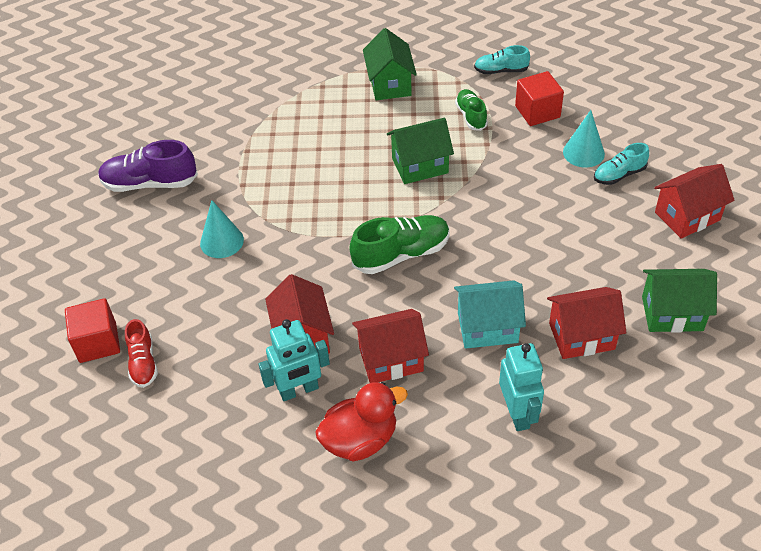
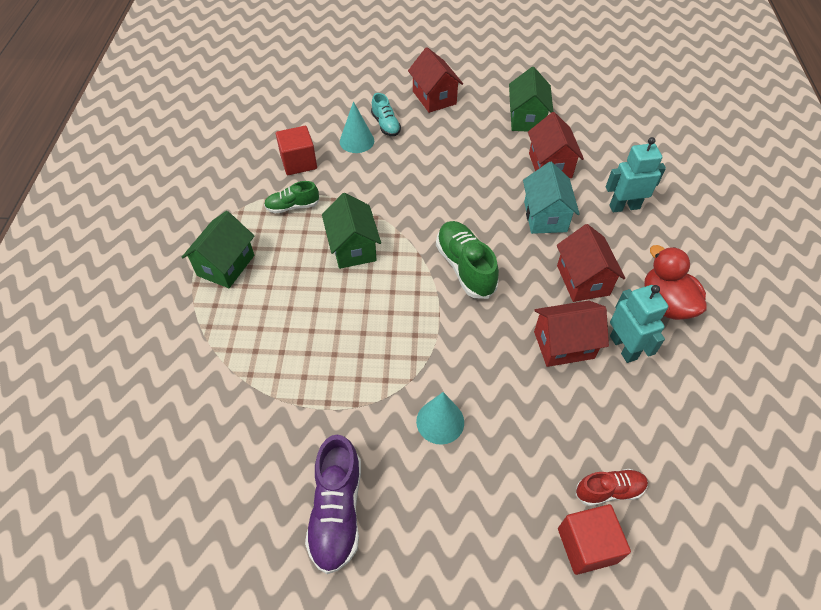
camera: 90 degrees left, 5 degrees up
(390, 84) = (226, 265): green house -> green house turned 60 degrees counterclockwise
(501, 71) = (234, 180): turquoise shoe -> none

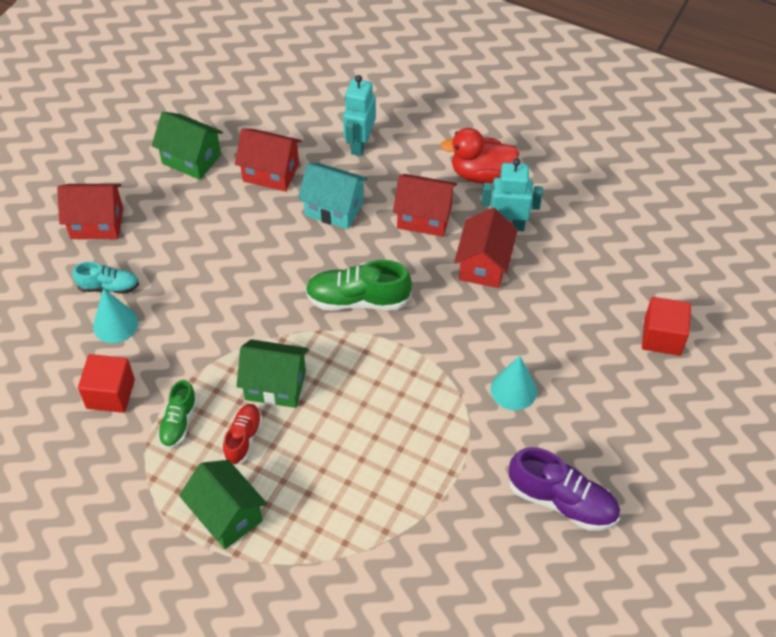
camera: 65 degrees left, 0 degrees up
(609, 490) = (626, 301): red shoe -> red shoe (243, 438)

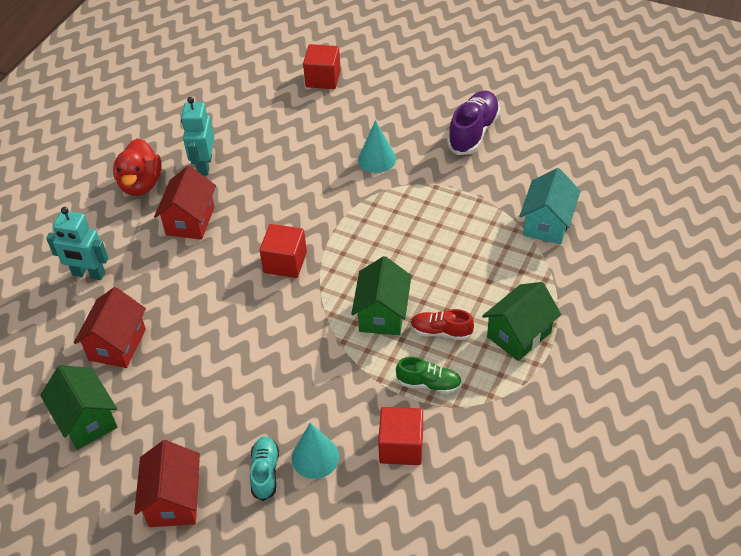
camera: 90 degrees left, 5 degrees down
(191, 159) = (86, 420): green house -> green house turned 60 degrees counterclockwise
(334, 208) = (172, 288): turquoise house -> turquoise house (547, 224)
(357, 300) = (285, 262): green shoe -> red cube
(483, 265) = (248, 179): red house -> none

